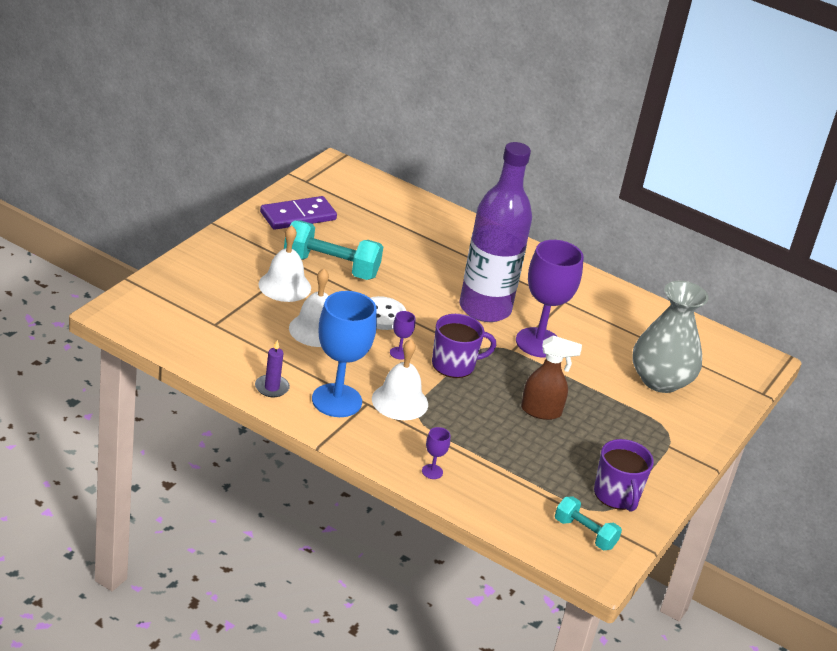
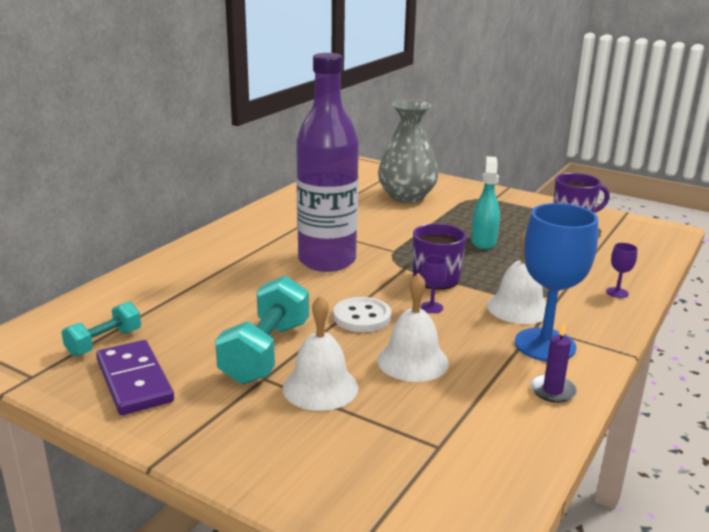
camera: 85 degrees left, 10 degrees down
(538, 343) = (376, 239): purple goblet -> none
(541, 411) = (483, 242): brown spray bottle -> turquoise spray bottle
(585, 533) = (633, 233): turquoise dumbbell -> turquoise dumbbell (104, 342)

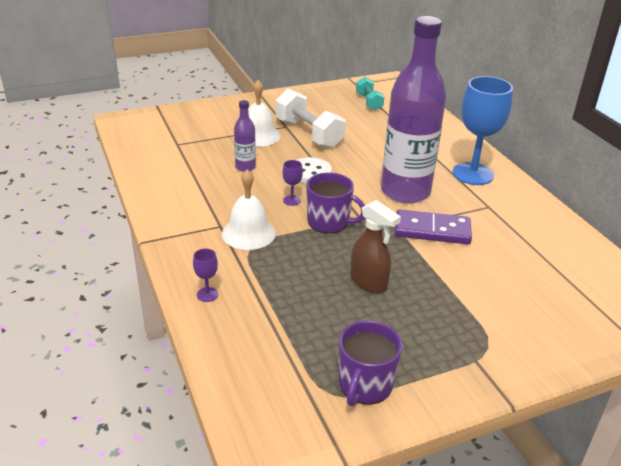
camera: 125 degrees right, 10 degrees up
(134, 381) = (323, 100): purple domino -> purple domino (432, 230)
(266, 352) = (308, 134): turquoise dumbbell -> white dumbbell
(406, 196) = (526, 298): grey vase -> none
(412, 361) = (245, 167): white bell -> purple bottle
(483, 242) = (369, 282): turquoise spray bottle -> brown spray bottle
(545, 345) = (198, 216): blue goblet -> blue goblet (473, 174)
(552, 391) = (161, 192): purple candle -> none

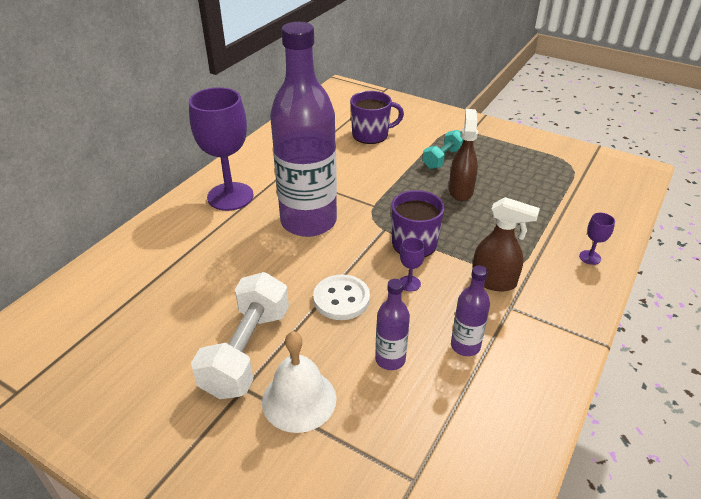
camera: 125 degrees left, 5 degrees up
(218, 193) = (465, 346): none -> purple bottle
(248, 233) = (494, 281): white bell -> brown spray bottle
(365, 385) = (547, 157): purple mug -> purple mug (371, 135)
(369, 102) = (89, 342): turquoise dumbbell -> turquoise dumbbell (443, 159)
(432, 230) = (355, 187): purple domino -> none
(473, 174) = (230, 196): blue goblet -> purple goblet

